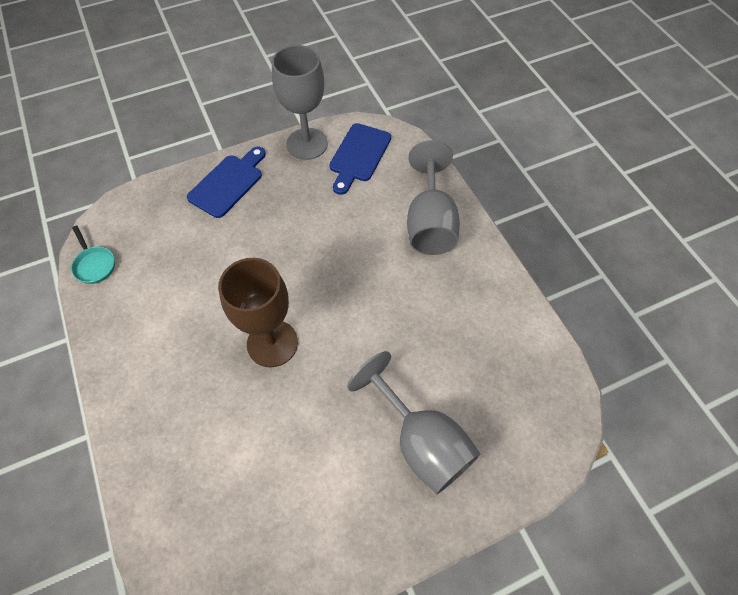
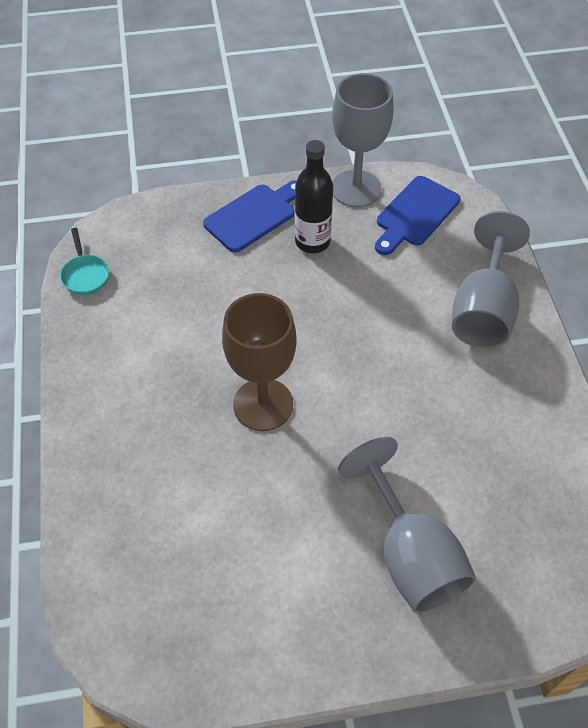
camera: 15 degrees right, 5 degrees down
(282, 195) = (312, 242): none -> black bottle

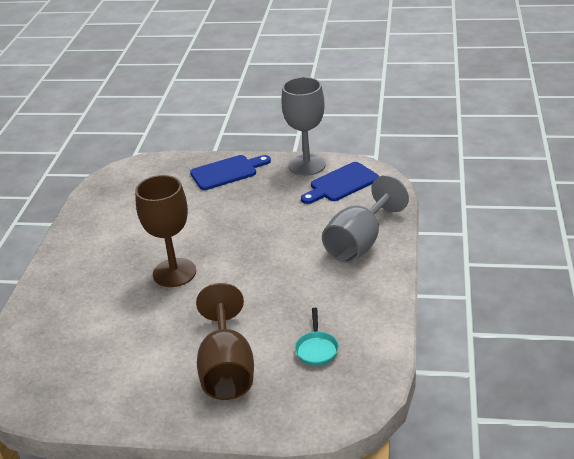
camera: 20 degrees right, 20 degrees down
(85, 275) = (100, 190): turquoise pan -> turquoise pan (316, 349)
(312, 242) = (259, 190): black bottle -> none
(410, 554) = (227, 369): grey goblet -> brown goblet

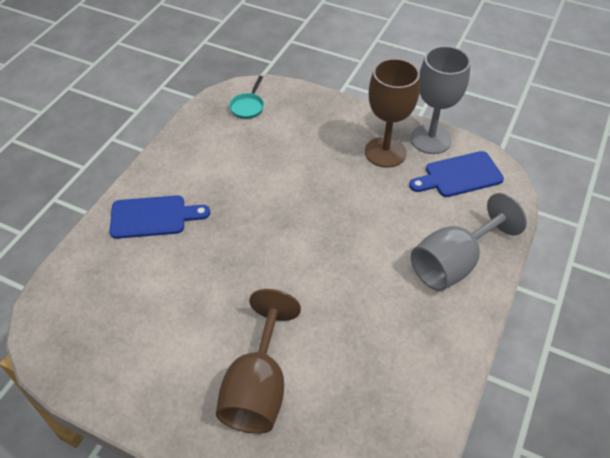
camera: 15 degrees right, 15 degrees up
(174, 273) = (248, 239): brown goblet -> brown goblet (385, 152)
(227, 172) = (345, 123): blue cutting board -> blue cutting board (153, 217)
(316, 349) = (360, 395): turquoise pan -> turquoise pan (248, 106)

